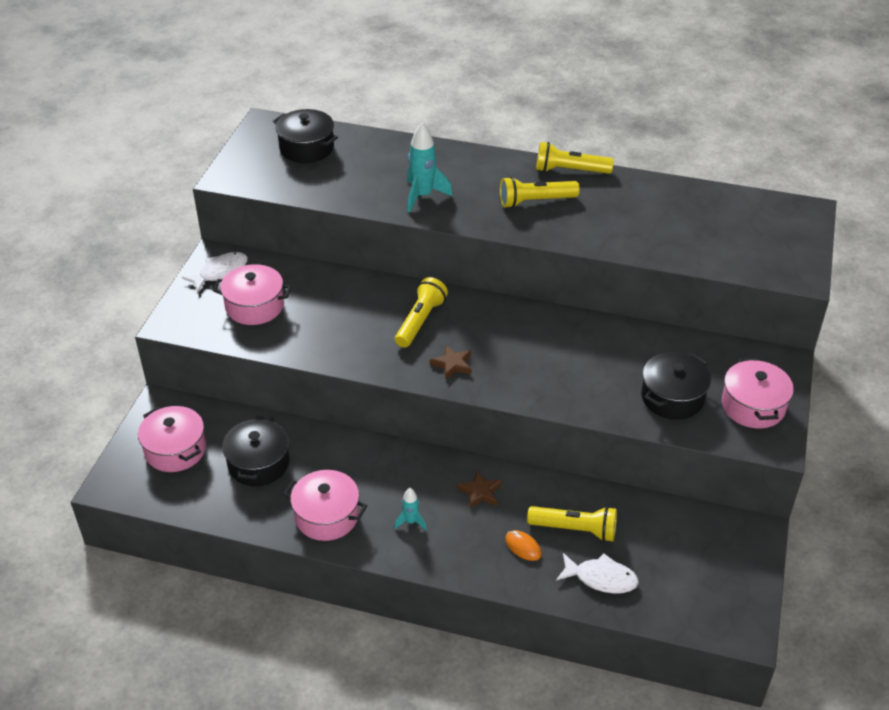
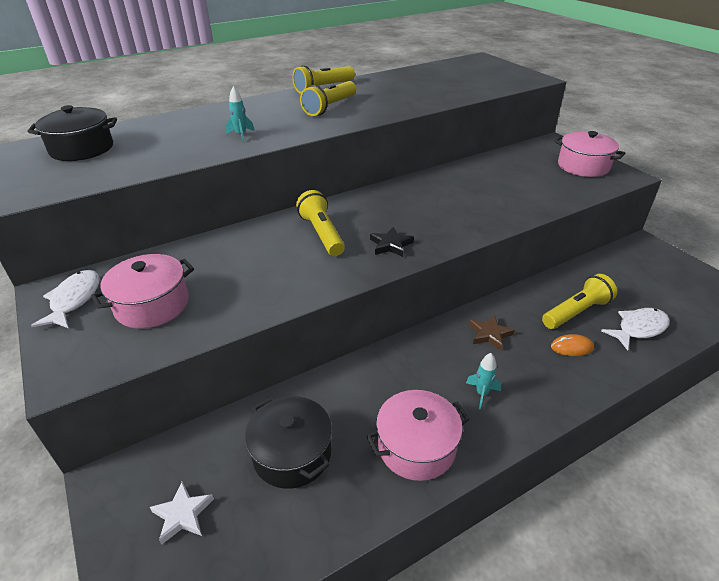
camera: 45 degrees left, 5 degrees down
(175, 450) = (183, 514): pink pot -> white star
(423, 196) = (241, 135): turquoise rocket -> turquoise rocket, size x0.55
(452, 364) = (391, 245): brown star -> black star
(672, 397) = (543, 185): black pot -> none

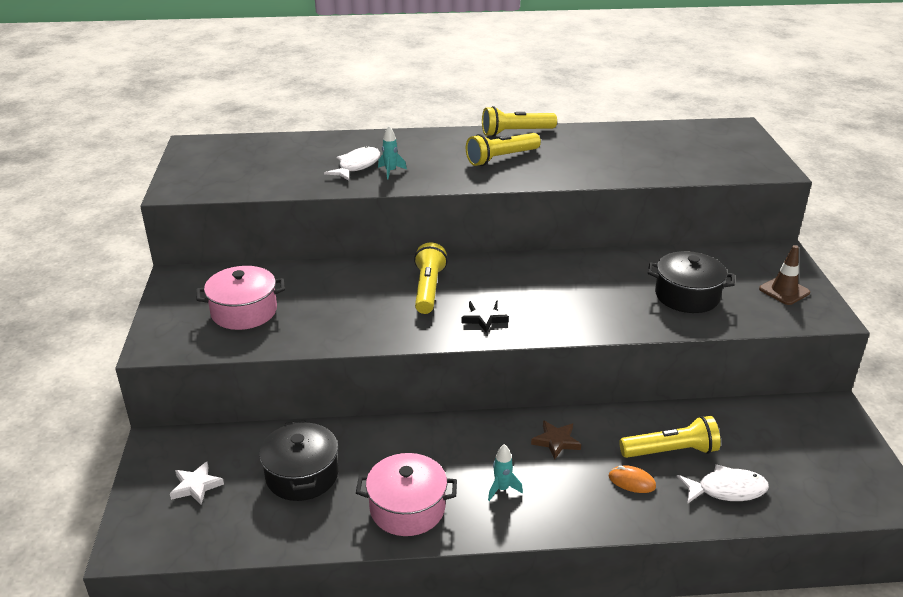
camera: 25 degrees right, 5 degrees down
(74, 300) = (189, 289): white fish -> white fish (357, 166)
(82, 149) = (248, 155): black pot -> black pot (687, 296)
(583, 166) = (784, 291): pink pot -> brown traffic cone

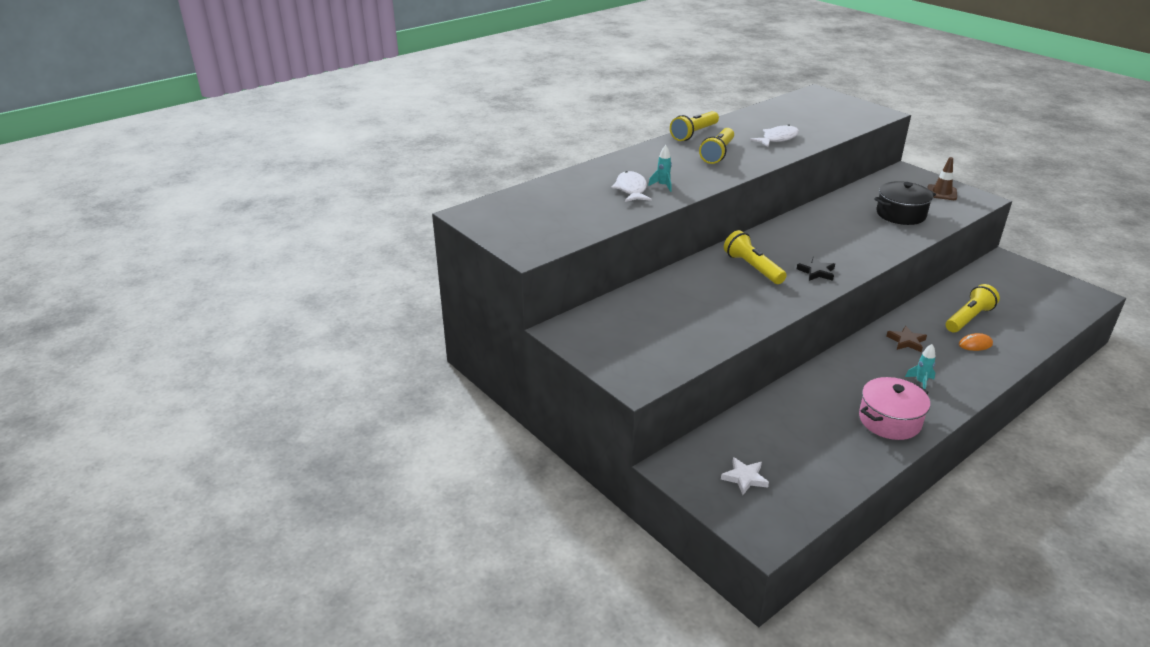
camera: 35 degrees left, 0 degrees up
(244, 311) = (657, 333): pink pot -> none
(302, 475) = (799, 435): black pot -> none
(726, 490) = (1022, 326): white fish -> white fish (777, 139)

